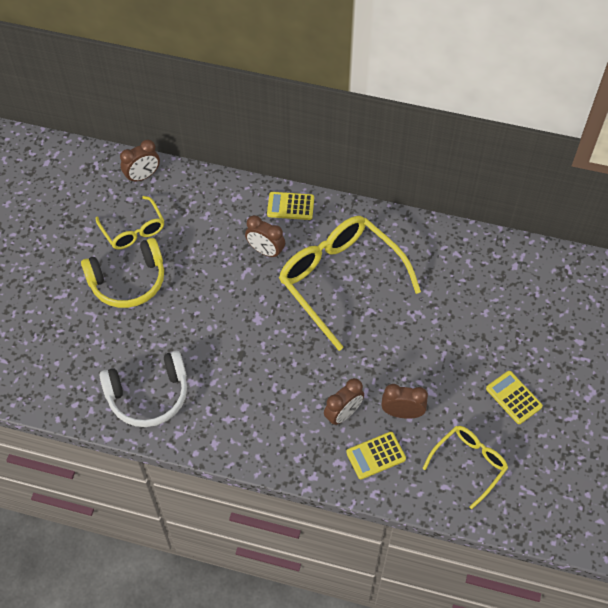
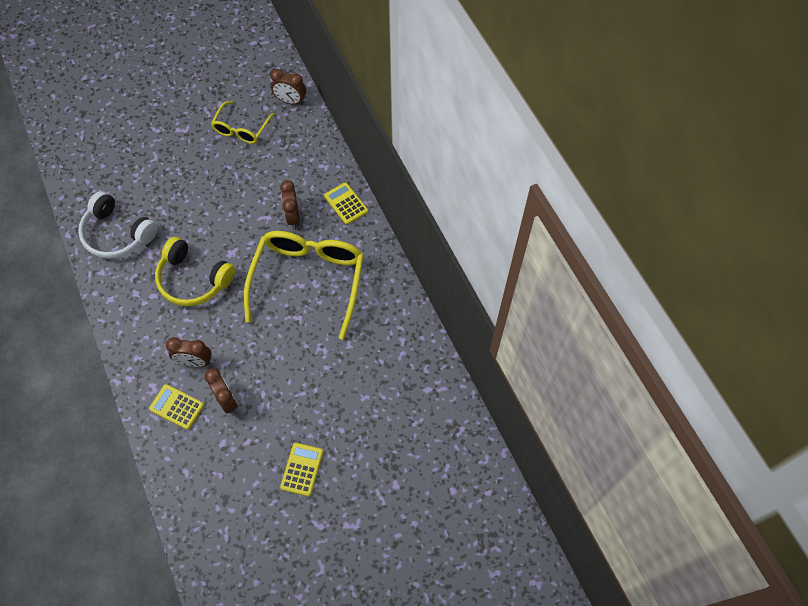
camera: 50 degrees right, 5 degrees up
(128, 281) = (197, 157): yellow headphones -> yellow headphones (193, 279)
(468, 464) = (217, 476): yellow glasses -> none

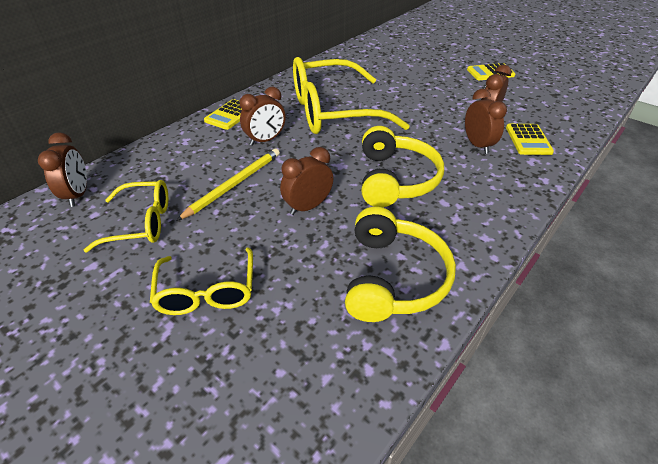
camera: 115 degrees left, 20 degrees down
(117, 234) = (393, 277): white headphones -> yellow headphones
(167, 149) = (207, 291): none -> yellow glasses
(200, 216) = (308, 207): none -> brown clock
(249, 183) = (234, 184): none -> yellow pencil

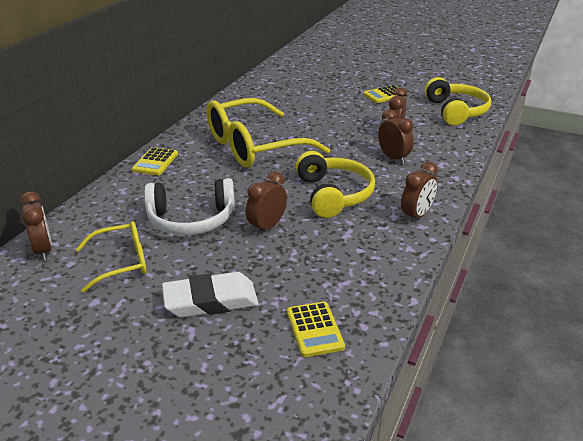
camera: 15 degrees left, 10 degrees down
(207, 291) = (210, 301): yellow glasses -> white eraser
(234, 184) = (191, 219): yellow pencil -> white headphones
(265, 140) = (201, 179): brown clock -> brown clock (416, 216)
(393, 277) = (359, 265): yellow headphones -> yellow headphones (456, 111)
(528, 140) = (434, 148): yellow calculator -> yellow calculator (314, 329)

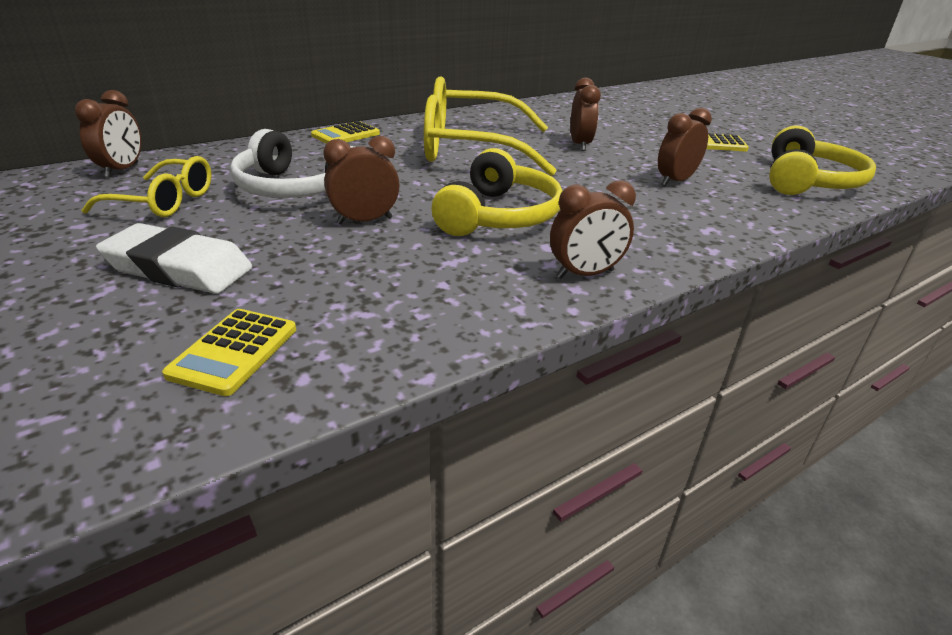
camera: 30 degrees right, 0 degrees up
(393, 158) = (639, 203): brown clock -> brown clock (580, 145)

